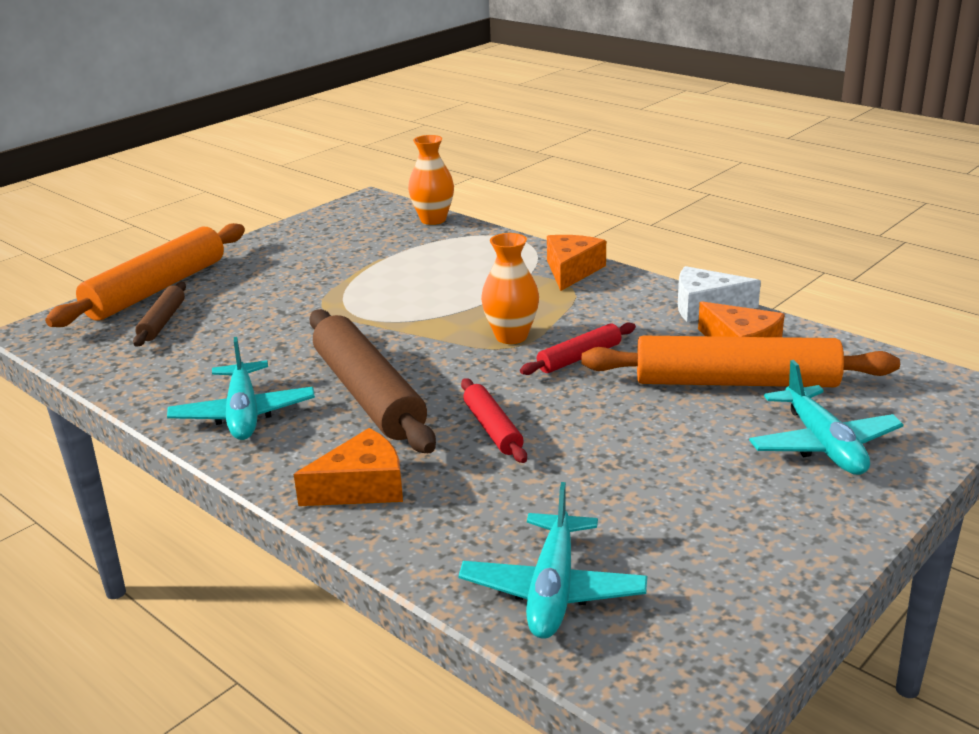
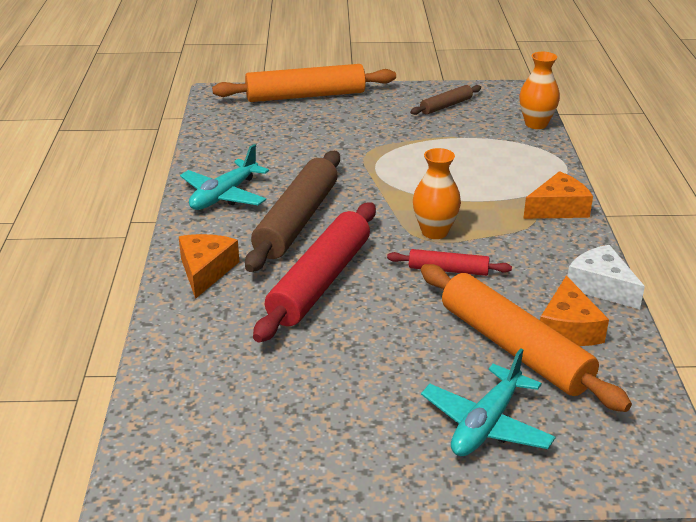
camera: 45 degrees right, 5 degrees up
(162, 321) = (276, 118): brown rolling pin -> brown rolling pin (446, 106)
(361, 487) = (205, 271): orange cheese -> orange cheese turned 105 degrees counterclockwise
(493, 429) = (320, 282): red rolling pin -> red rolling pin, size x2.00
(553, 590) = (189, 387): turquoise plane -> none

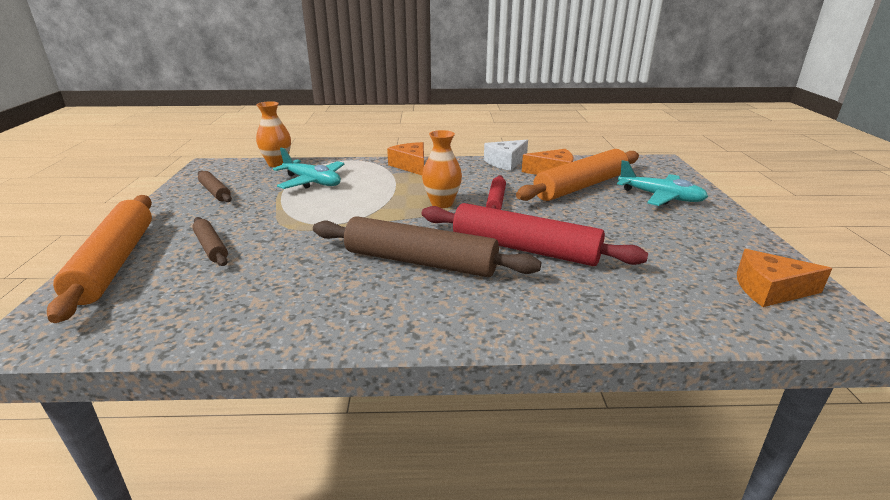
camera: 90 degrees left, 5 degrees down
(205, 271) = (521, 311): orange cheese -> orange cheese (770, 290)
(224, 195) = (356, 309): turquoise plane -> turquoise plane (312, 182)
(329, 125) = (211, 247): none -> brown rolling pin

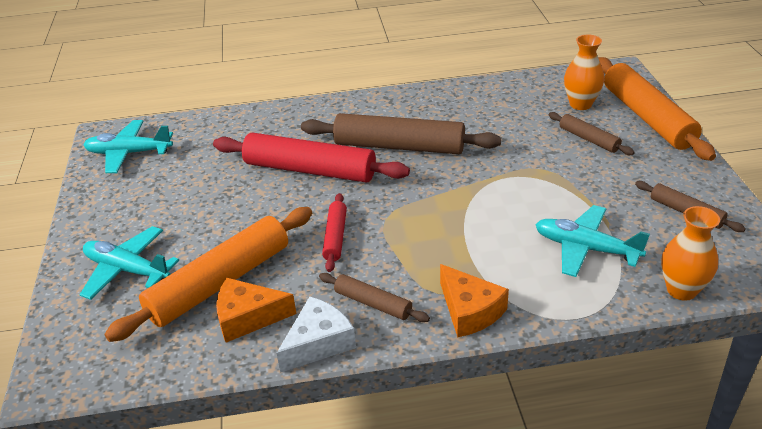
camera: 175 degrees right, 10 degrees up
(442, 203) = (399, 224): orange vase -> orange vase (580, 104)
(471, 172) = (373, 303): none -> brown rolling pin
(770, 290) = (129, 153): orange cheese -> turquoise plane

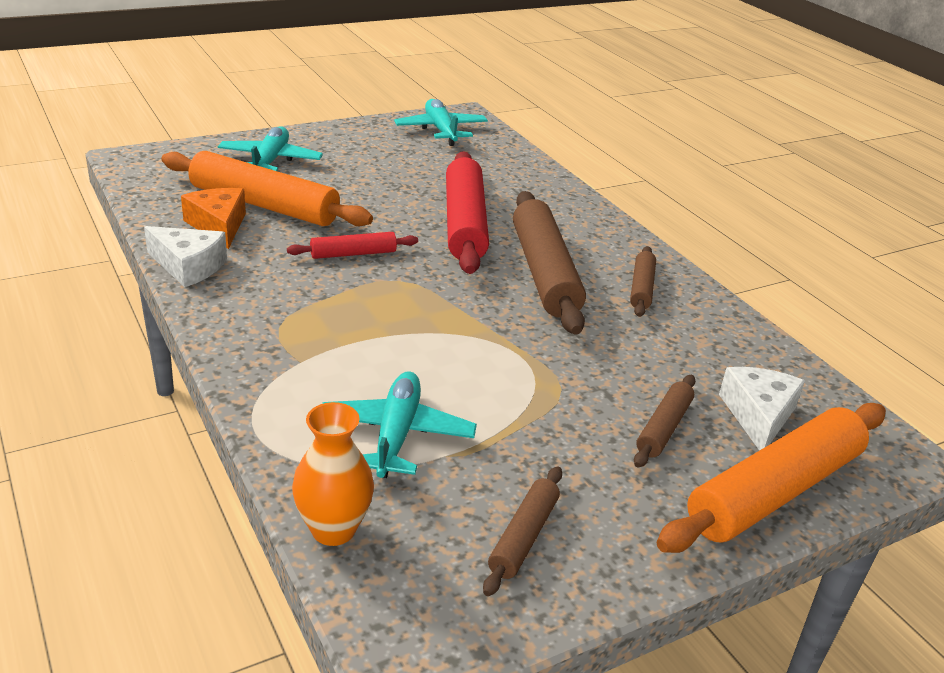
camera: 65 degrees right, 5 degrees down
(373, 303) = (252, 289): brown rolling pin -> brown rolling pin (641, 288)
(470, 311) = (253, 351): orange cheese -> none
(580, 104) = (758, 415): orange vase -> white cheese

